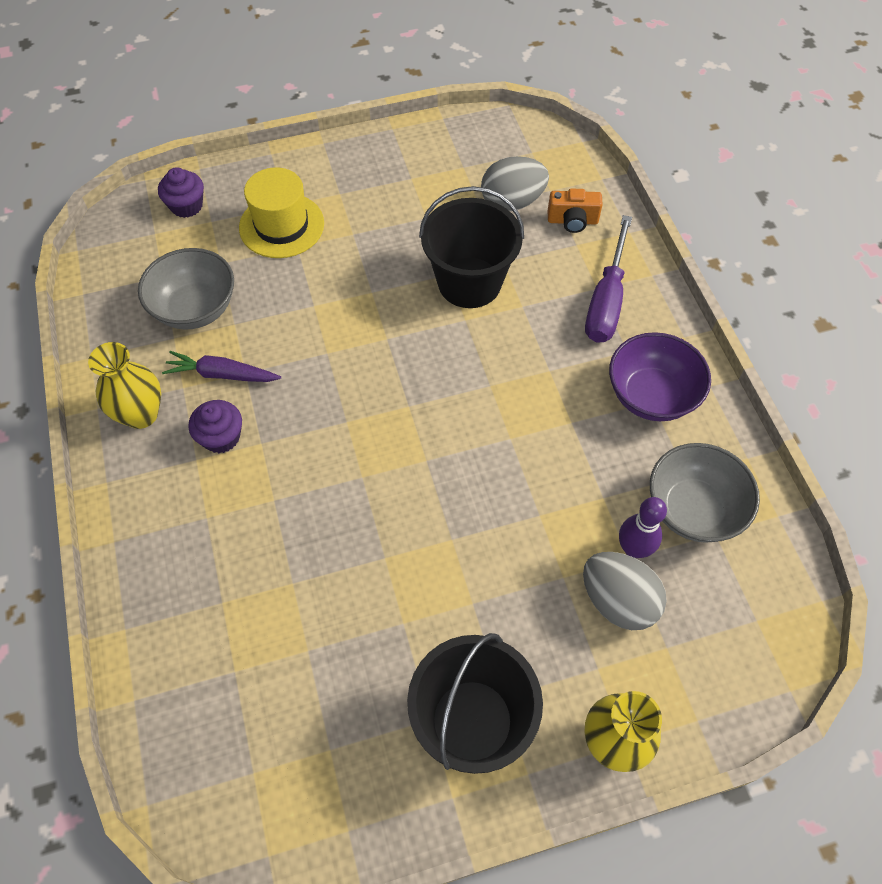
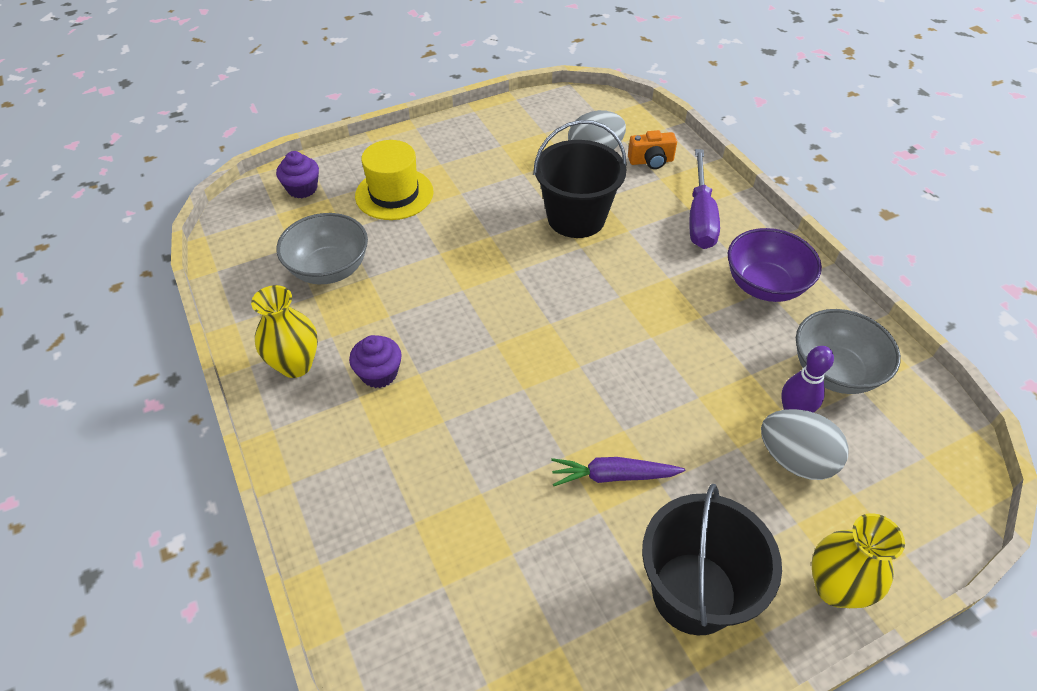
camera: 10 degrees left, 10 degrees down
(222, 374) = (367, 320): purple carrot -> purple carrot (613, 476)

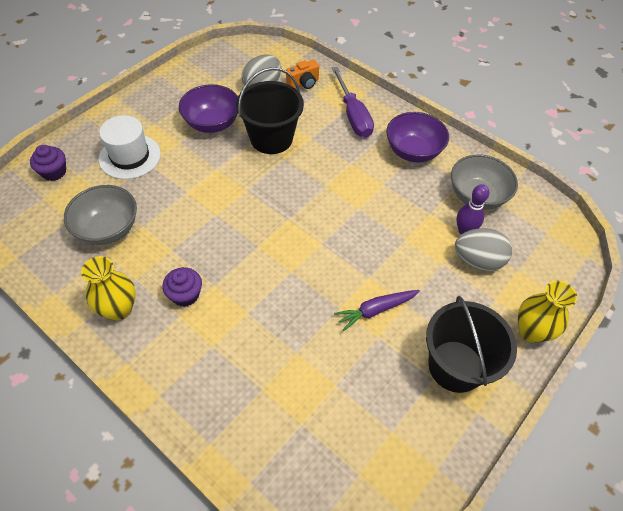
camera: 25 degrees left, 5 degrees up
(394, 194) = (130, 156): yellow hat -> white hat
(510, 181) = (212, 123): none -> purple bowl

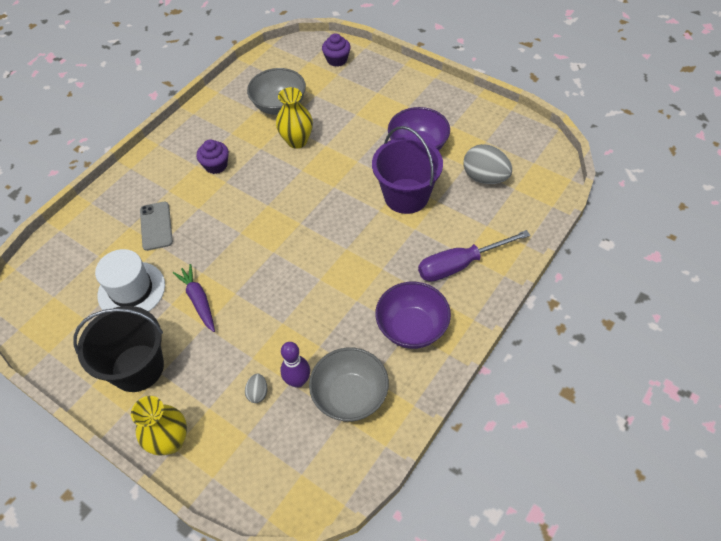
camera: 90 degrees right, 0 degrees up
(119, 309) = (203, 130): yellow vase -> yellow vase (297, 141)
(130, 156) = (362, 100): white hat -> white hat (131, 290)
(266, 357) = (156, 226): none -> grey phone
(271, 138) = (406, 196): black bucket -> purple bucket
(303, 83) = (502, 213): orange camera -> none
(477, 260) = (258, 393): grey egg -> grey egg, size x0.49

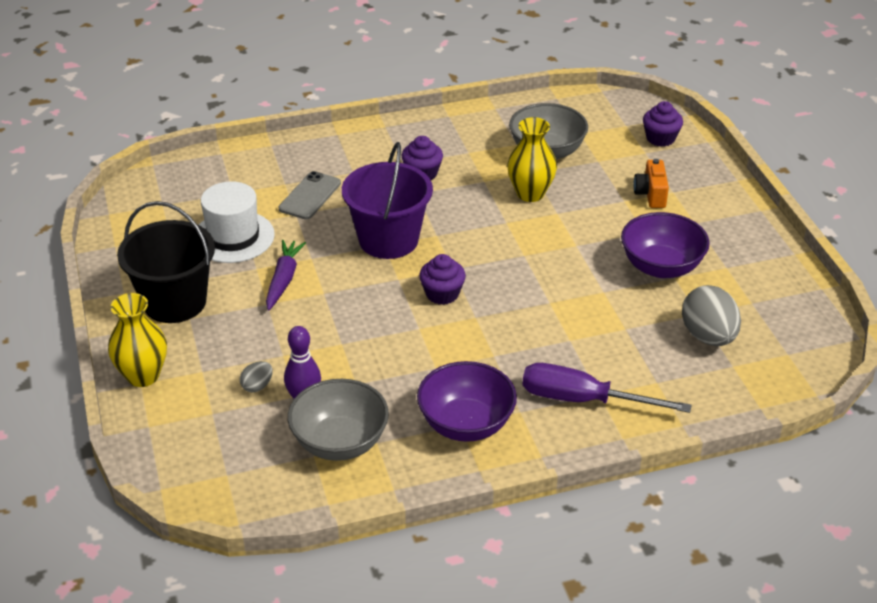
camera: 35 degrees right, 15 degrees down
(311, 245) = (442, 294): none -> purple cupcake
(367, 101) = (651, 194): none -> orange camera
(406, 196) = (594, 305): purple bucket -> purple bucket (388, 240)

